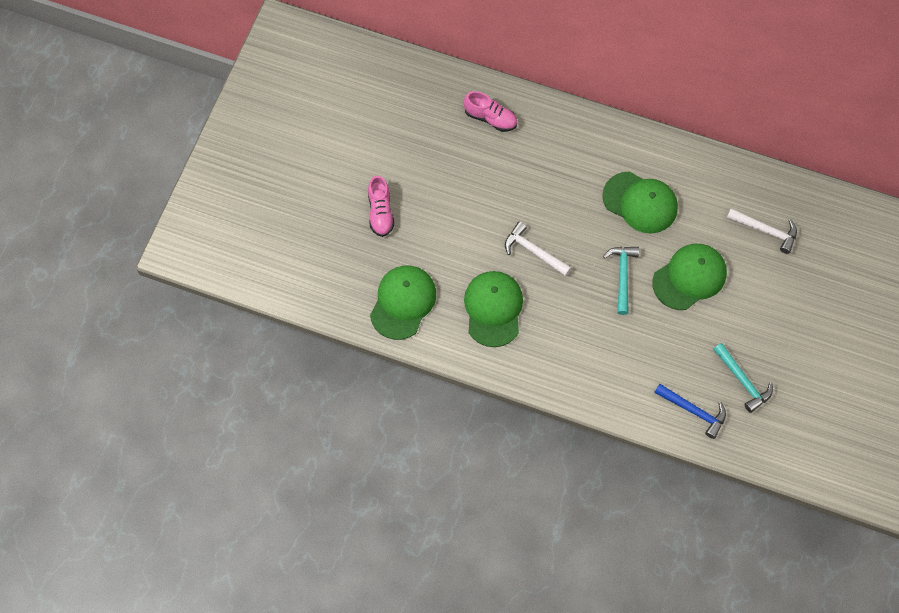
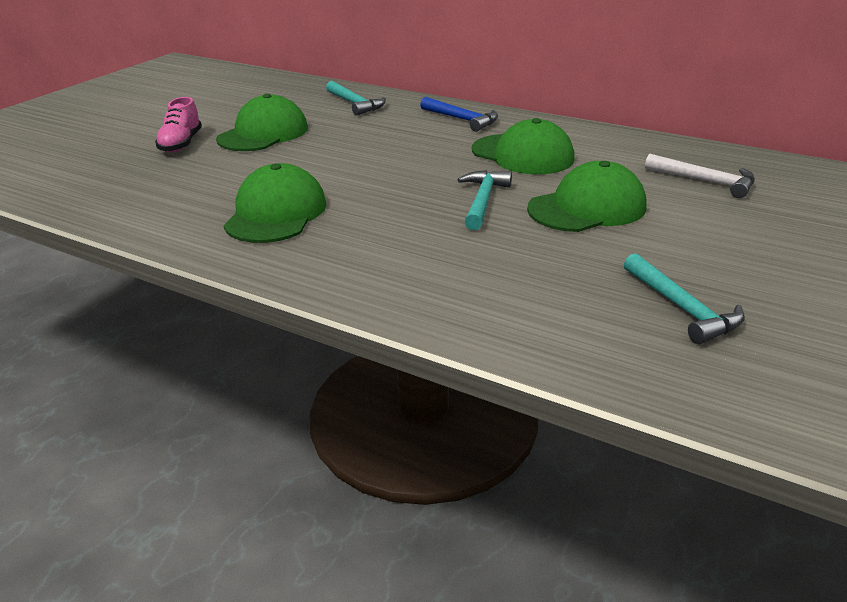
camera: 10 degrees right, 35 degrees down
(403, 302) = (151, 201): green cap -> green cap (263, 133)
(490, 118) = (355, 104): pink shoe -> turquoise hammer
(534, 251) = (361, 177): white hammer -> none
(693, 411) = (583, 335): blue hammer -> blue hammer (461, 119)

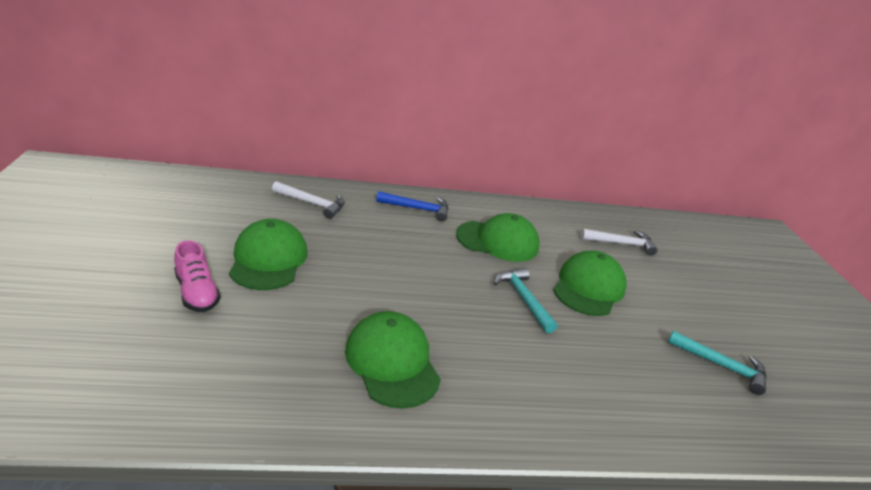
camera: 40 degrees left, 0 degrees up
(355, 104) = (312, 204): turquoise hammer -> white hammer

